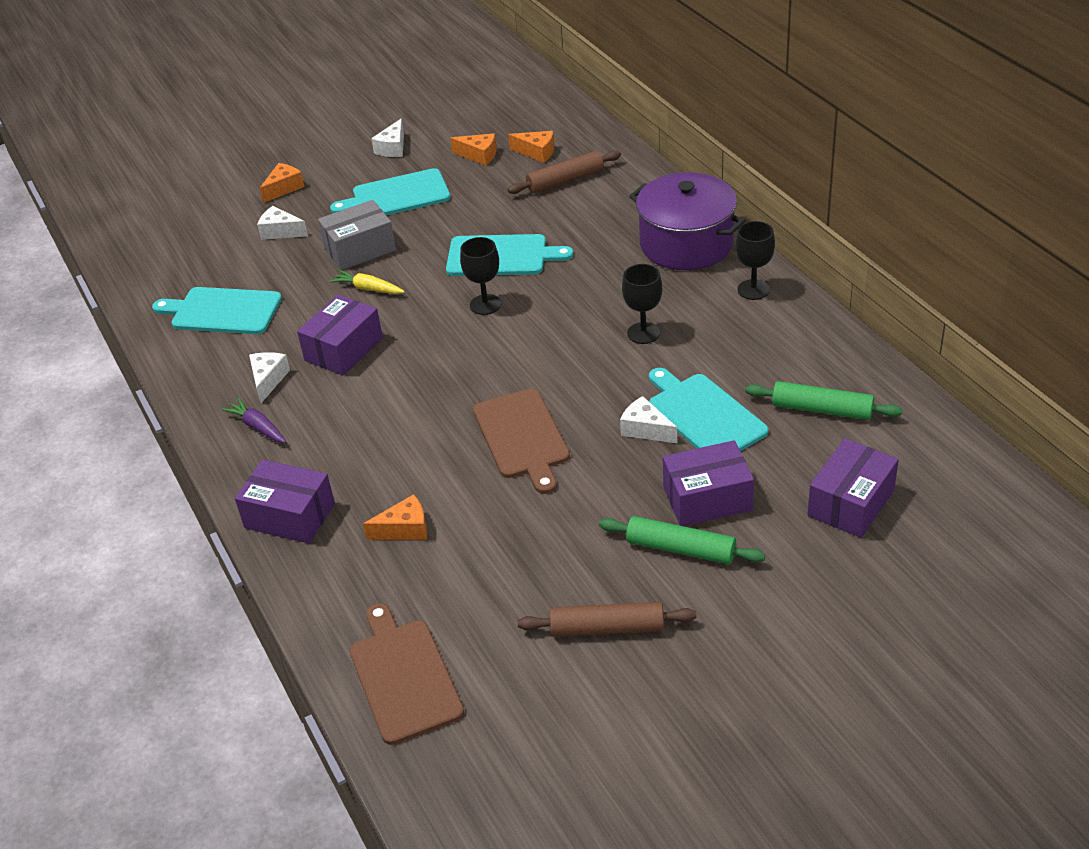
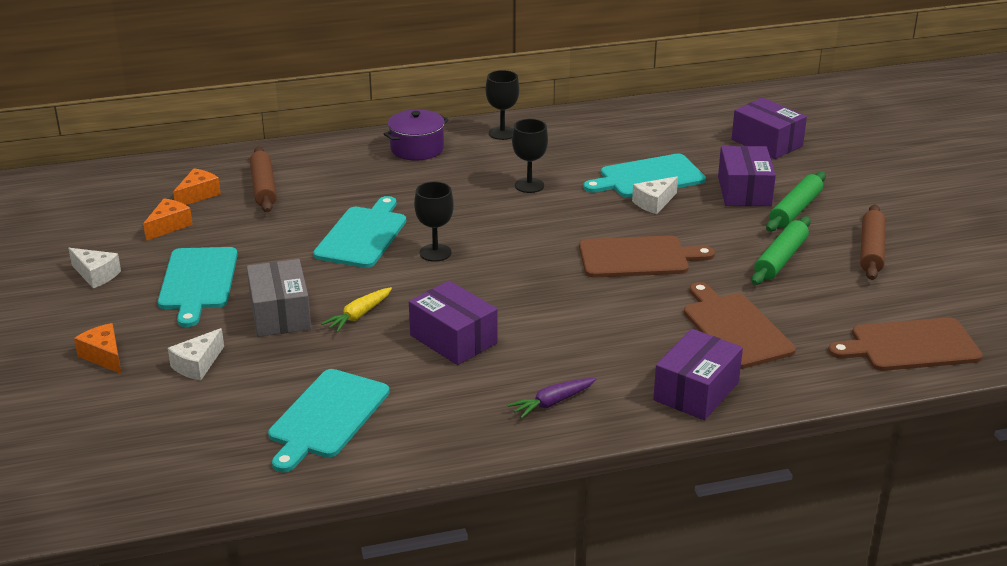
camera: 80 degrees left, 10 degrees down
(268, 380) = (476, 391): white cheese -> none
(405, 529) = (735, 328): orange cheese -> brown cutting board
(686, 244) = (417, 149): purple pot -> purple pot, size x0.62
(822, 409) = (663, 134): green rolling pin -> green rolling pin (780, 259)

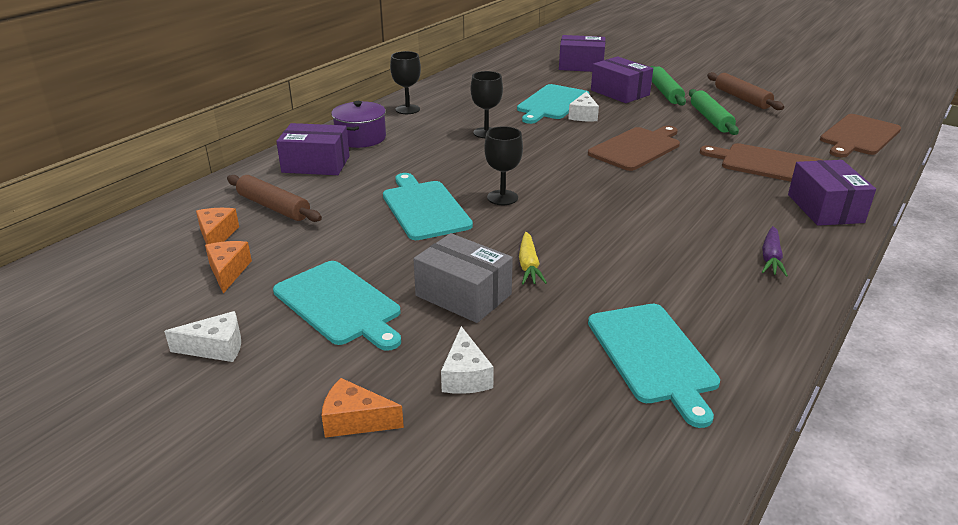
camera: 40 degrees left, 0 degrees up
(453, 339) = (628, 248): purple box -> purple box (316, 164)

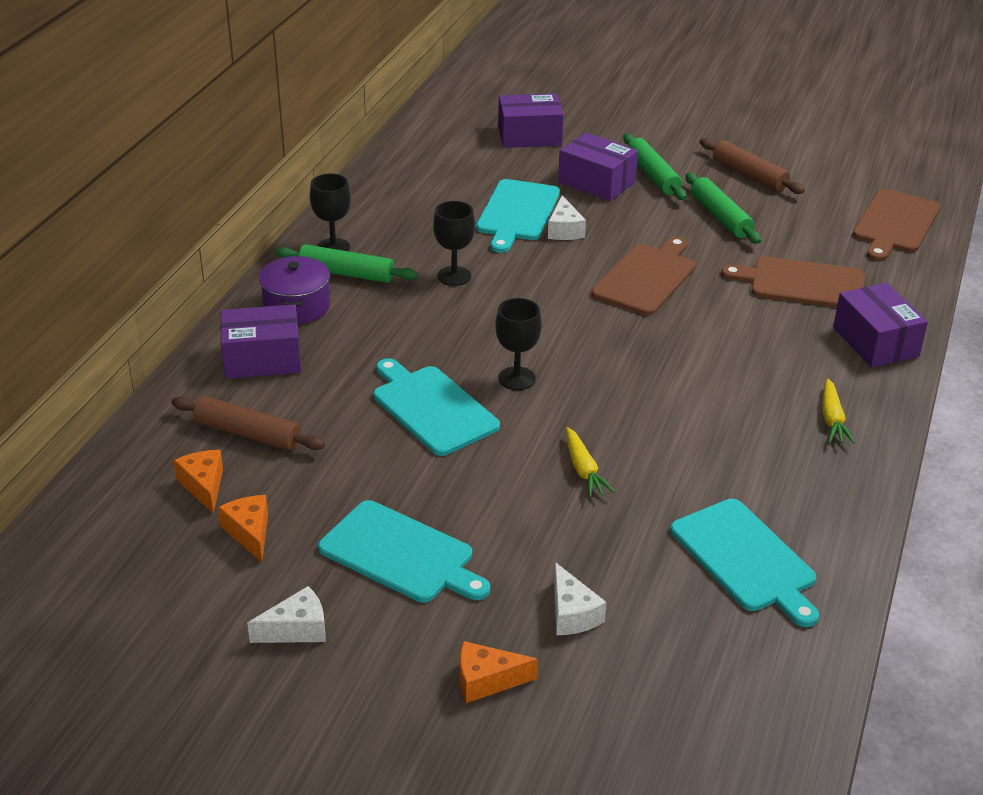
camera: 15 degrees left, 5 degrees up
(408, 124) = (346, 273): none -> green rolling pin
(463, 295) = (529, 520): grey box -> none
(771, 258) = (832, 419): purple carrot -> yellow carrot

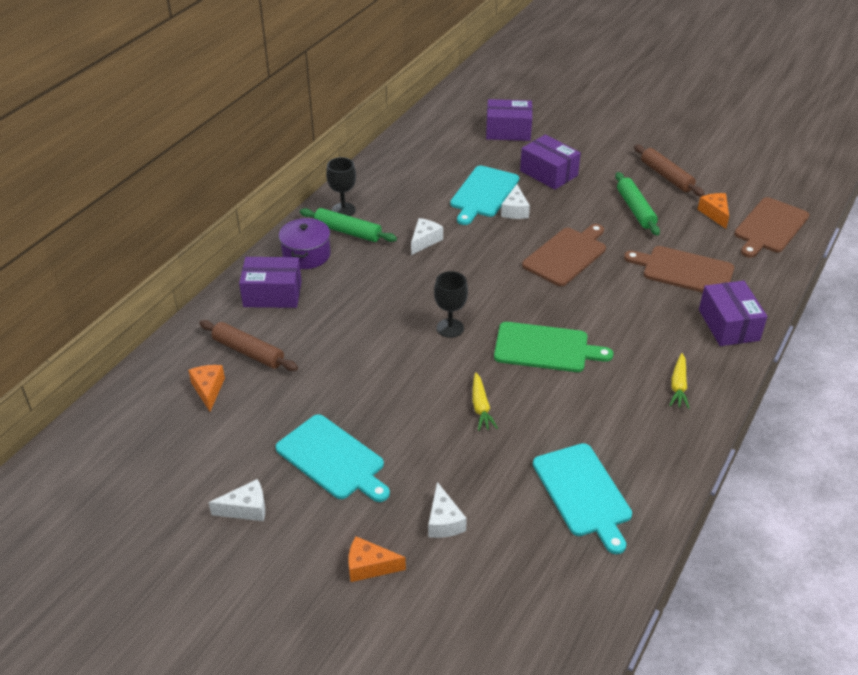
camera: 10 degrees right, 5 degrees up
(249, 533) = (231, 430): orange cheese -> orange cheese (715, 214)
(432, 408) = (383, 345): turquoise cutting board -> none
(454, 276) = (425, 241): black goblet -> white cheese
(649, 391) = (545, 348): none -> green cutting board
(652, 175) = (592, 171): green rolling pin -> none

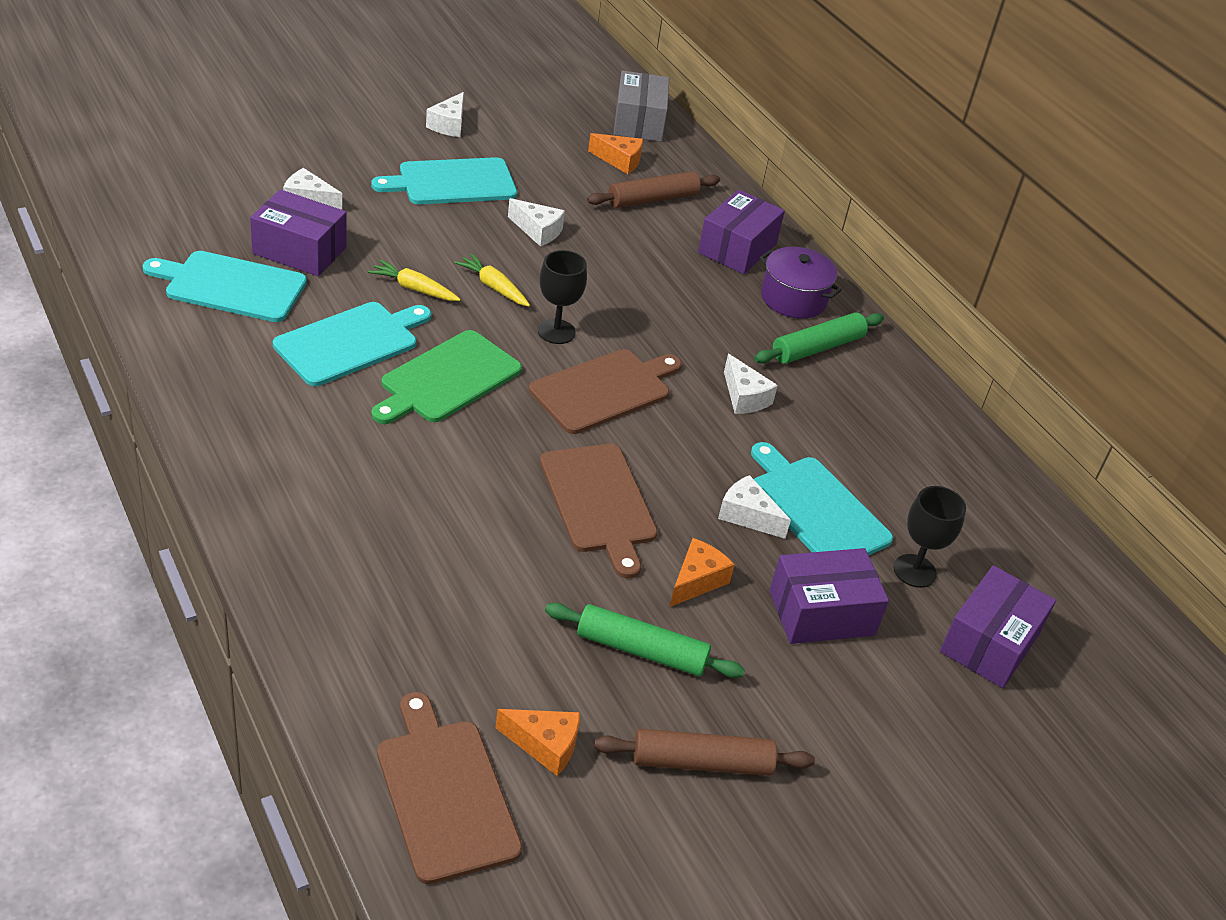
camera: 115 degrees right, 0 degrees up
(134, 405) = (639, 122): none -> grey box
(343, 210) = (871, 366): black goblet -> black goblet (914, 571)
(349, 386) = (538, 231): none -> white cheese
(369, 566) = (315, 149): orange cheese -> orange cheese (697, 581)
(564, 403) = (351, 342): none -> turquoise cutting board
(678, 386) = (270, 439): yellow carrot -> yellow carrot (493, 287)
(684, 270) = (451, 598): brown cutting board -> brown cutting board (604, 390)
(728, 325) = (305, 560): purple box -> purple box (299, 250)

